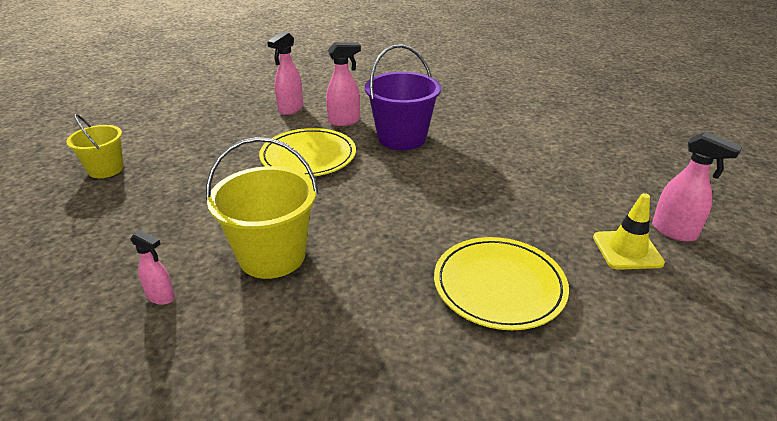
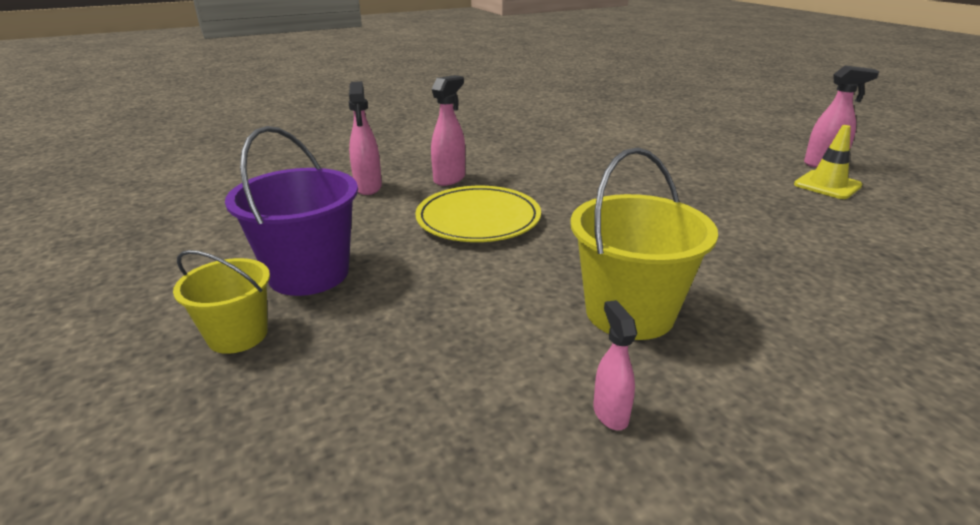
camera: 40 degrees left, 5 degrees down
(161, 297) = (610, 413): pink spray bottle -> pink spray bottle turned 90 degrees counterclockwise
(402, 138) = (532, 174): purple bucket -> purple bucket (309, 273)
(499, 286) = (818, 242): yellow plate -> none

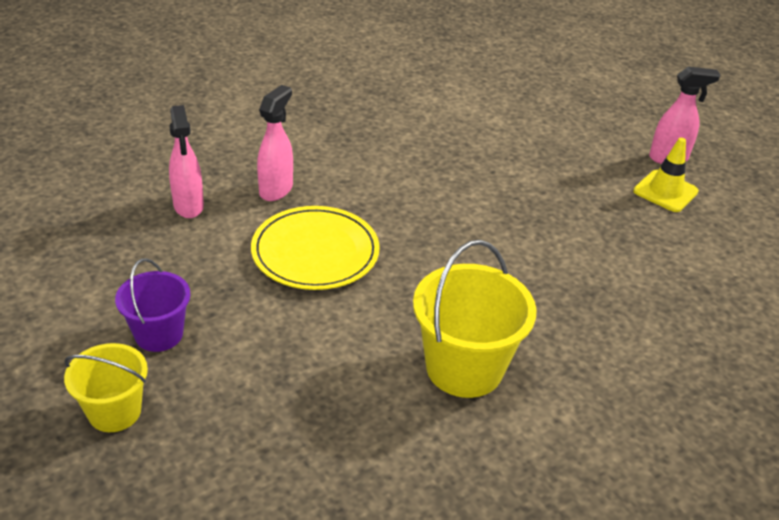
camera: 10 degrees left, 10 degrees up
(309, 273) = (159, 334): purple bucket -> purple bucket, size x0.62
(610, 413) = (446, 471): pink spray bottle -> none

